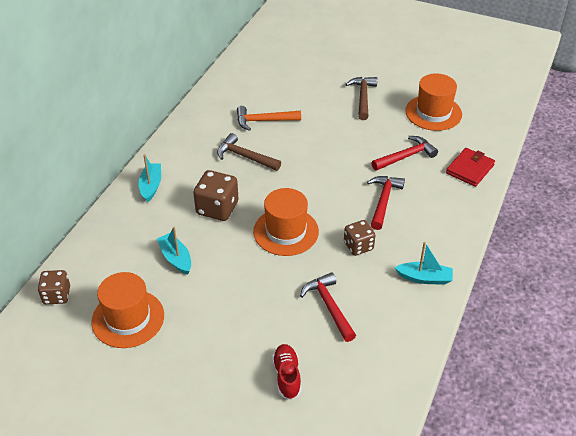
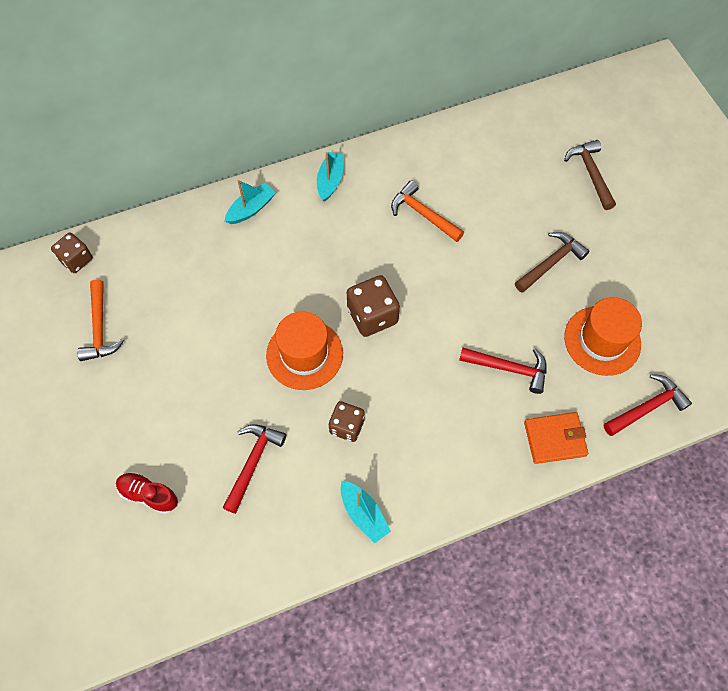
camera: 45 degrees right, 20 degrees up
(128, 318) = (100, 328): orange hat -> orange hammer
(176, 258) = (192, 302): turquoise boat -> turquoise boat (330, 180)
(217, 208) = (277, 279): brown dice -> brown dice (372, 316)
(245, 157) = (361, 242): brown hammer -> brown hammer (590, 173)
(287, 376) = (149, 495): red shoe -> red shoe turned 105 degrees counterclockwise
(383, 201) = (426, 399): red hammer -> red hammer (647, 407)
(470, 169) = (554, 439): red wallet -> orange wallet

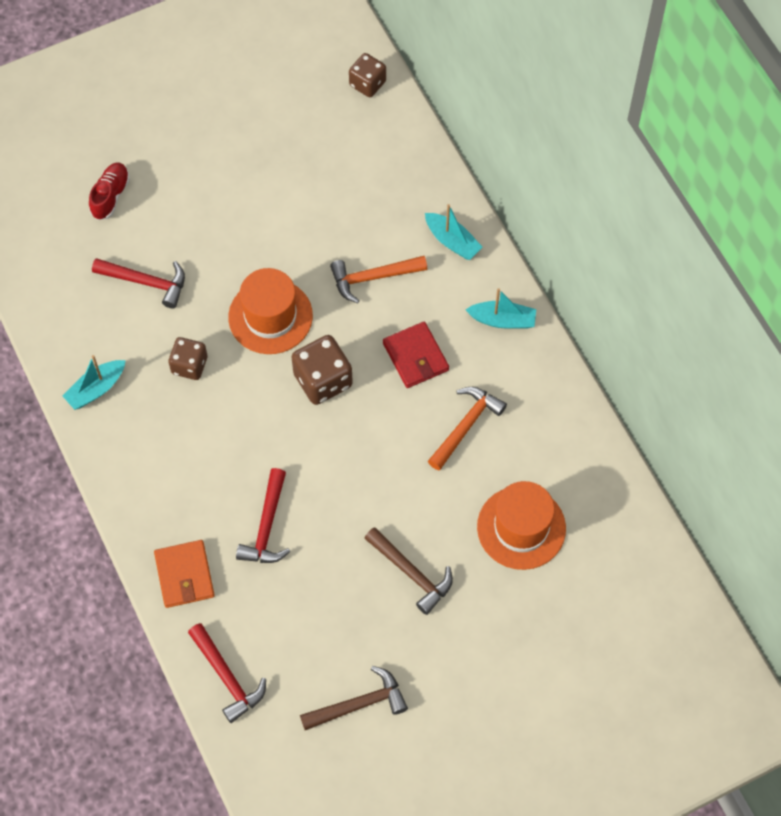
camera: 85 degrees right, 0 degrees up
(100, 328) = (287, 121): orange hammer -> orange hammer (373, 278)
(357, 244) = (415, 357): none -> red wallet
(590, 173) = (552, 624): brown hammer -> brown hammer (359, 704)
(602, 340) = (310, 630): orange hat -> orange hat (521, 528)

